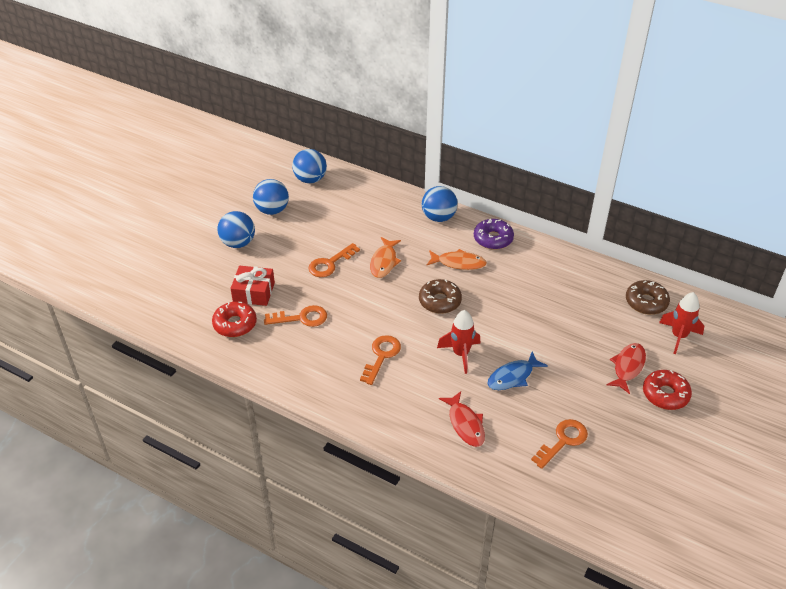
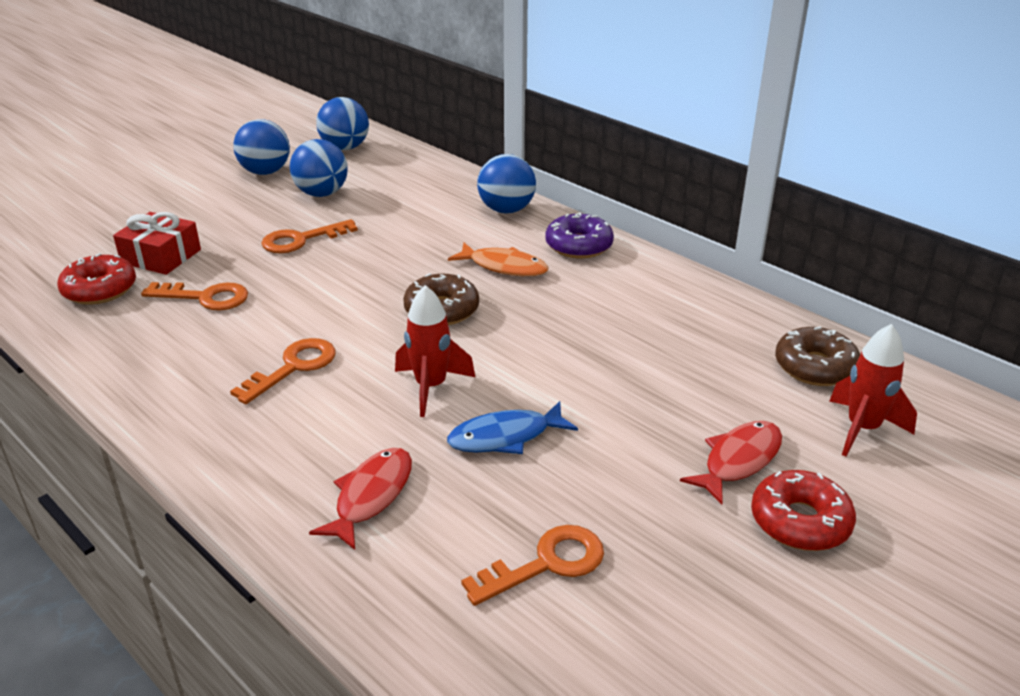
camera: 15 degrees right, 10 degrees down
(238, 243) = (188, 199): blue ball -> blue ball (322, 193)
(384, 262) = (385, 249): orange fish -> none
(465, 424) = (371, 496): red fish -> red fish turned 150 degrees counterclockwise

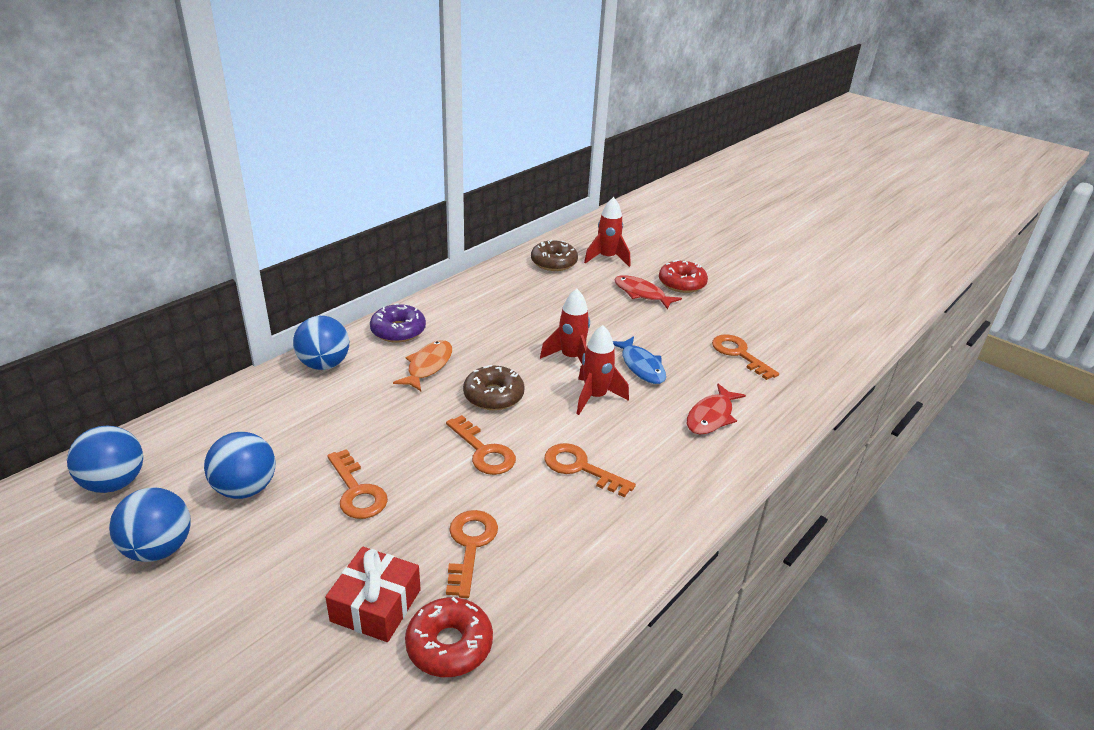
camera: 95 degrees left, 0 degrees up
(340, 304) = (483, 451): none -> orange key
(371, 496) = (711, 416): red fish -> red fish turned 75 degrees counterclockwise
(525, 371) = (571, 358): none -> red rocket

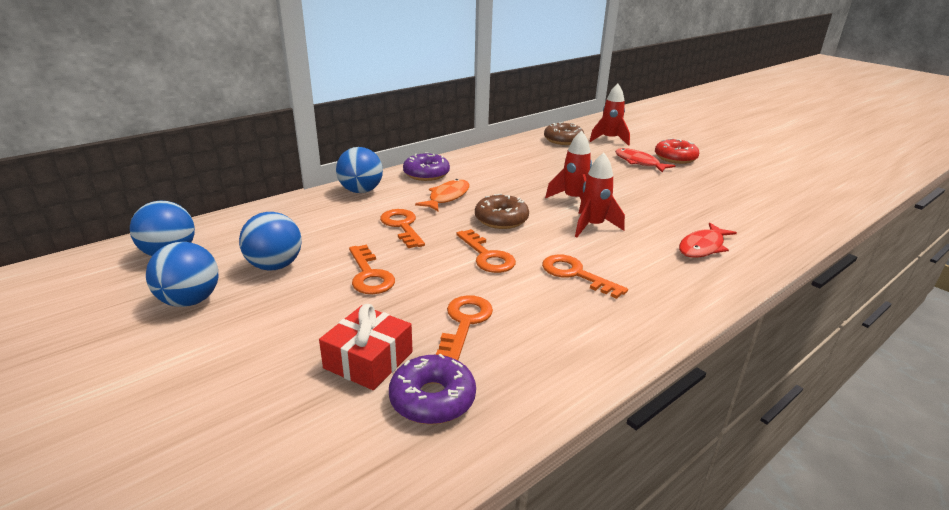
camera: 10 degrees right, 5 degrees down
(449, 645) = (432, 399): red donut -> purple donut
(641, 366) = (636, 208): blue fish -> none
(739, 354) = (729, 206): orange key -> orange key (402, 226)

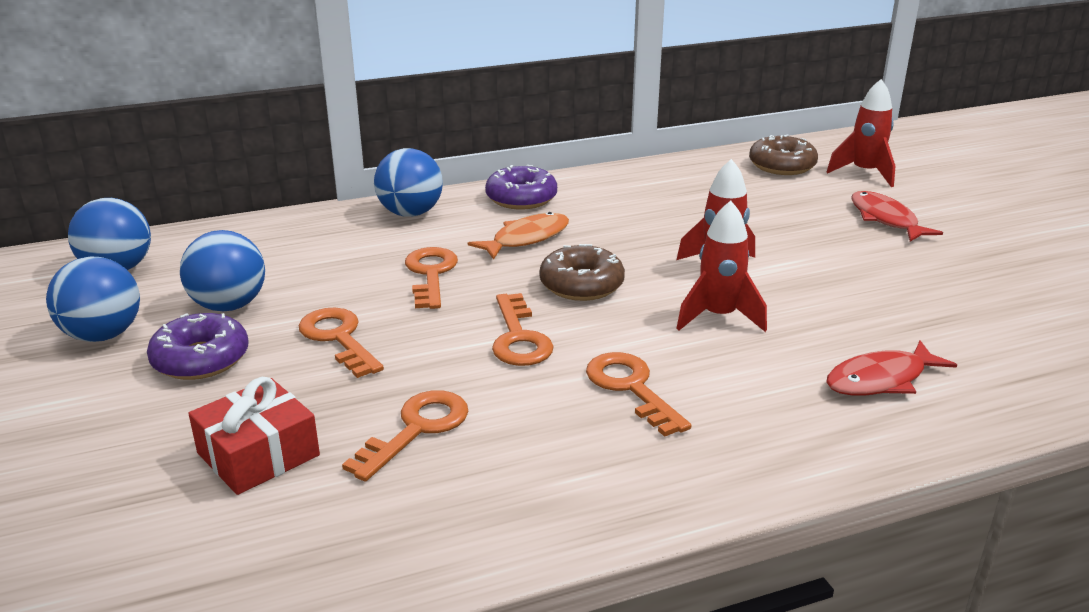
camera: 20 degrees right, 0 degrees up
(369, 275) = (338, 338): orange key -> orange key turned 150 degrees clockwise
(432, 399) = (301, 523): purple donut -> purple donut (201, 359)
(675, 158) = (960, 219): red donut -> none

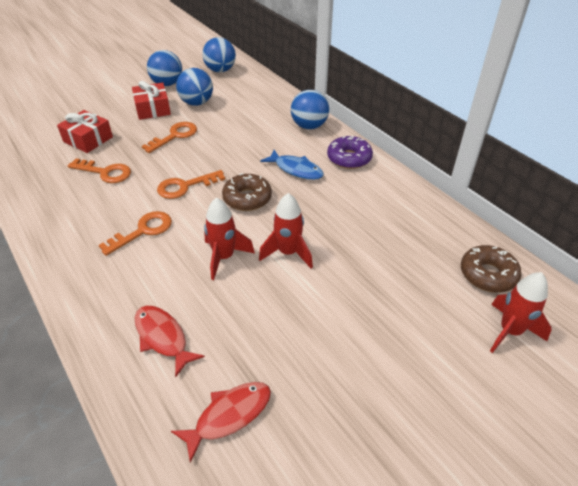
camera: 75 degrees right, 15 degrees up
(201, 359) = (153, 109): purple donut -> red gift
(430, 274) = (242, 147): orange key -> none
(526, 238) = (296, 169): orange fish -> blue fish
(885, 219) = (414, 345): red fish -> red fish (229, 416)

